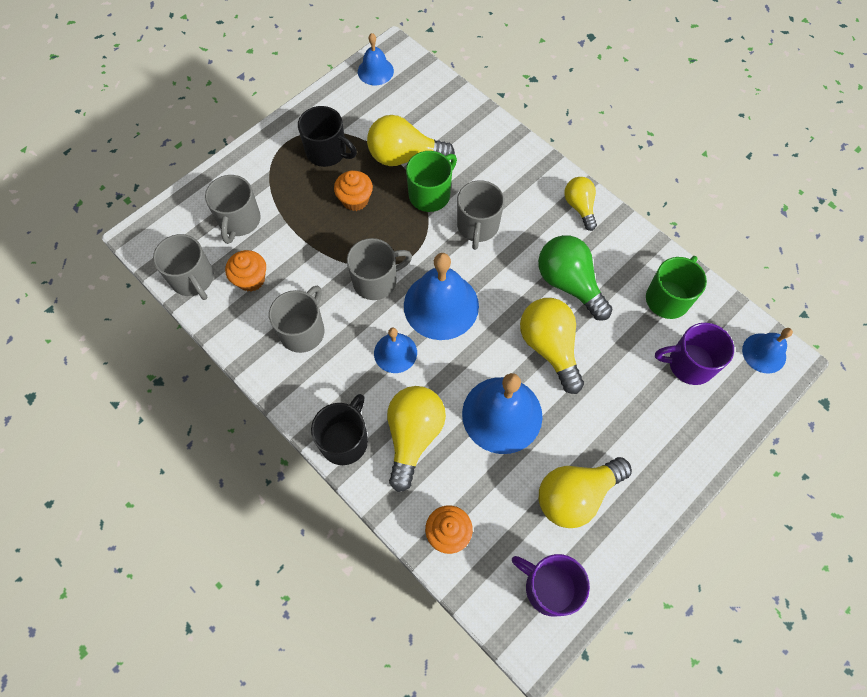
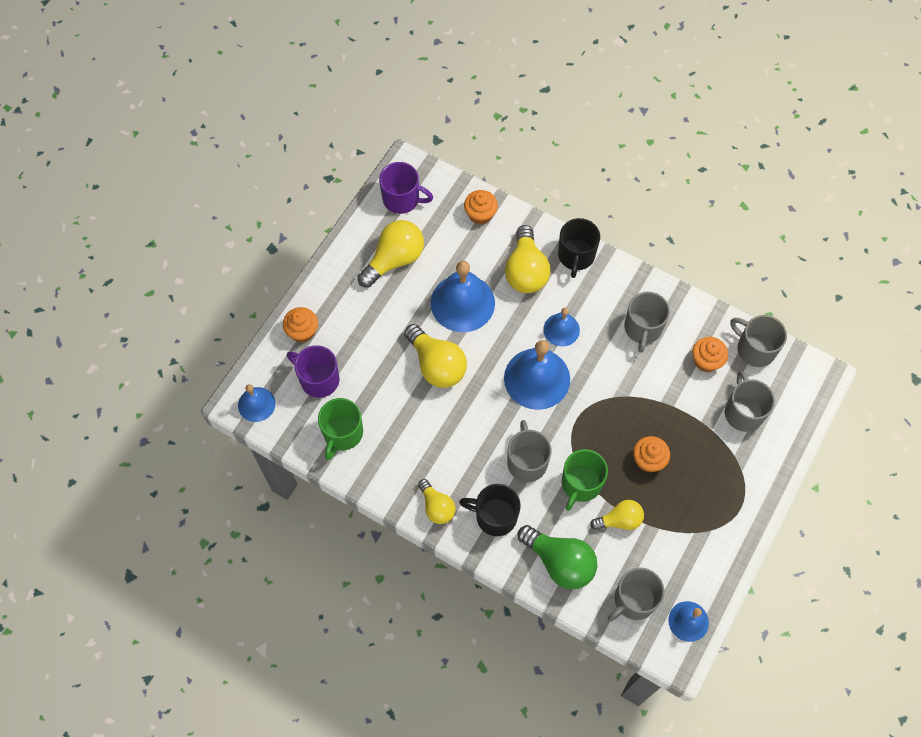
camera: 165 degrees right, 0 degrees up
(327, 152) = (696, 505): black mug -> black mug (495, 516)
(376, 281) = (599, 386): grey mug -> grey mug (633, 600)
(404, 156) = (619, 520): yellow light bulb -> yellow light bulb, size x0.61
(569, 283) = (431, 426): green light bulb -> green light bulb (560, 562)
(689, 364) = (318, 379): purple mug -> purple mug turned 135 degrees counterclockwise
(704, 427) = (302, 331): none -> orange cupcake

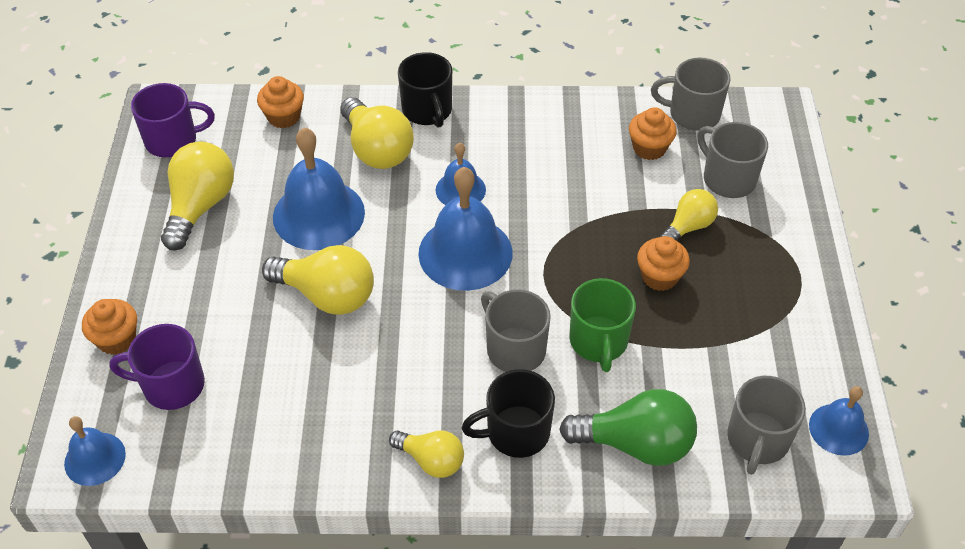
camera: 30 degrees left, 15 degrees down
(342, 433) = (244, 435): green mug -> none
(619, 520) = (674, 358): yellow light bulb -> yellow light bulb (688, 226)
(642, 328) = (555, 148): grey mug -> none

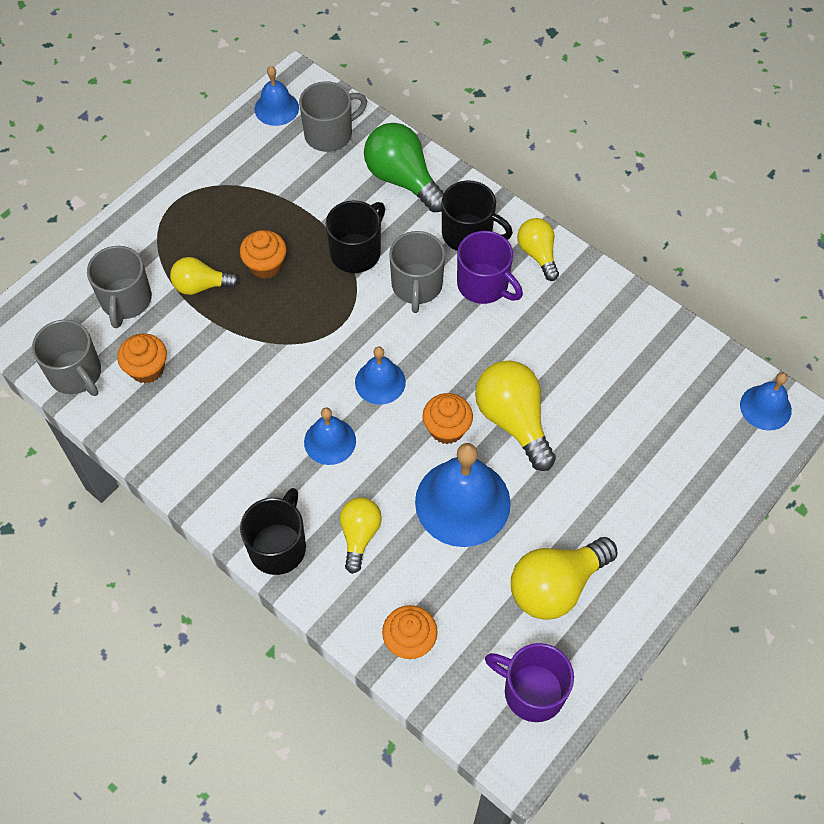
camera: 140 degrees left, 10 degrees up
(117, 339) = (701, 497): orange cupcake -> orange cupcake (447, 429)
(172, 385) = (679, 427): purple mug -> purple mug (484, 285)
(377, 149) = (359, 535): yellow light bulb -> yellow light bulb, size x0.61
(465, 253) = (380, 382): blue bell -> blue bell, size x0.56
(598, 341) = (356, 252): green mug -> black mug

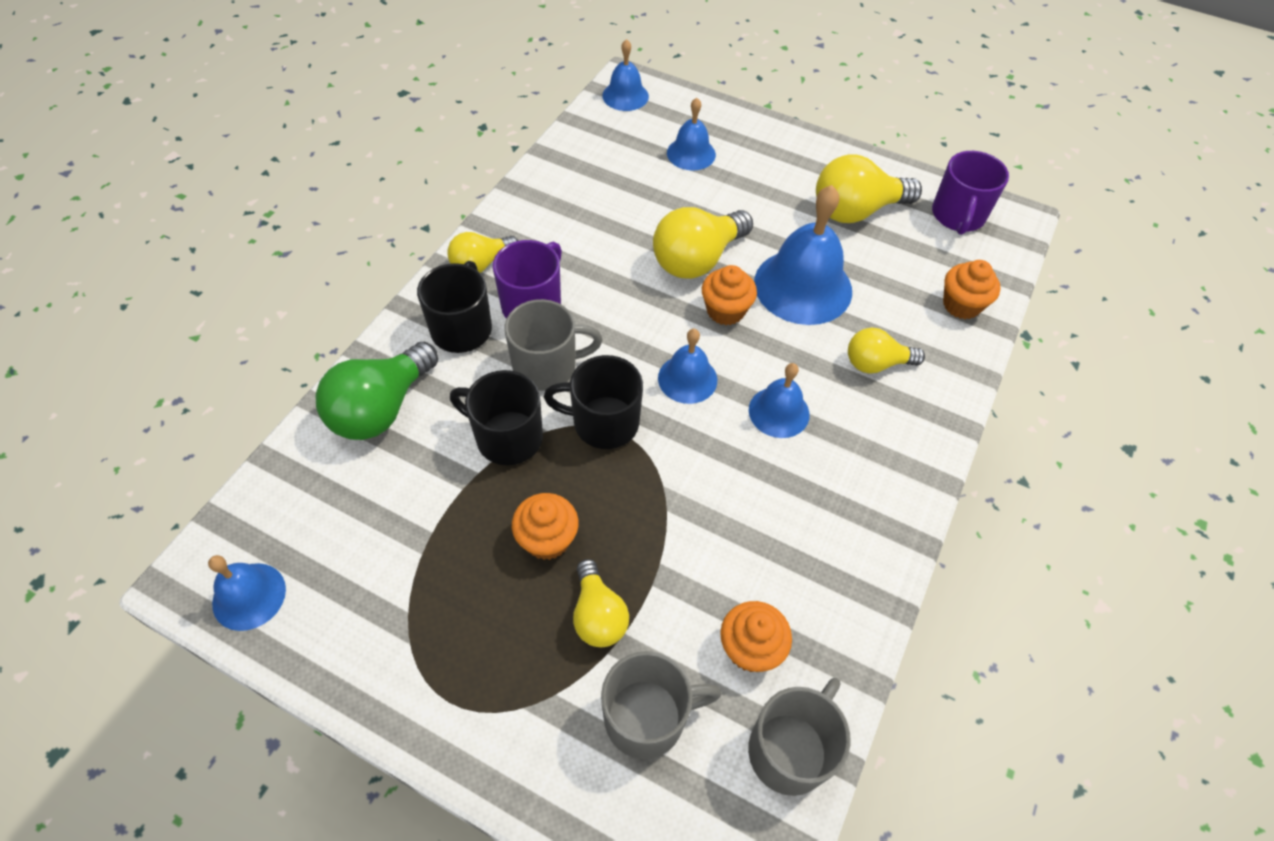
camera: 105 degrees left, 5 degrees down
(278, 546) = (922, 433): black mug -> black mug (604, 422)
(330, 134) = (302, 510): grey mug -> none
(556, 586) = (856, 211): yellow light bulb -> yellow light bulb turned 120 degrees clockwise
(664, 450) = (691, 153): none -> blue bell

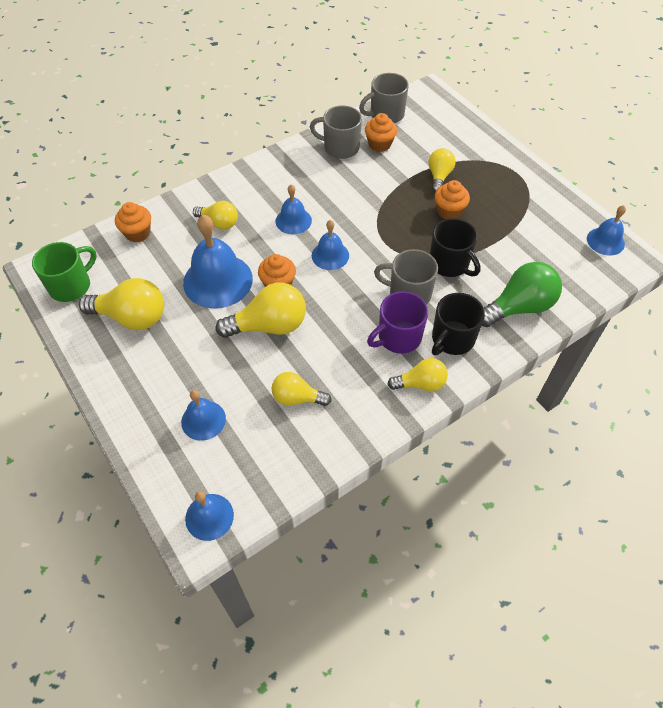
camera: 150 degrees left, 0 degrees up
(604, 422) = (392, 251): black mug -> none
(612, 203) = (297, 398): none -> yellow light bulb
(647, 717) = (436, 141): grey mug -> grey mug (340, 147)
(958, 216) = (71, 286): purple mug -> green mug

